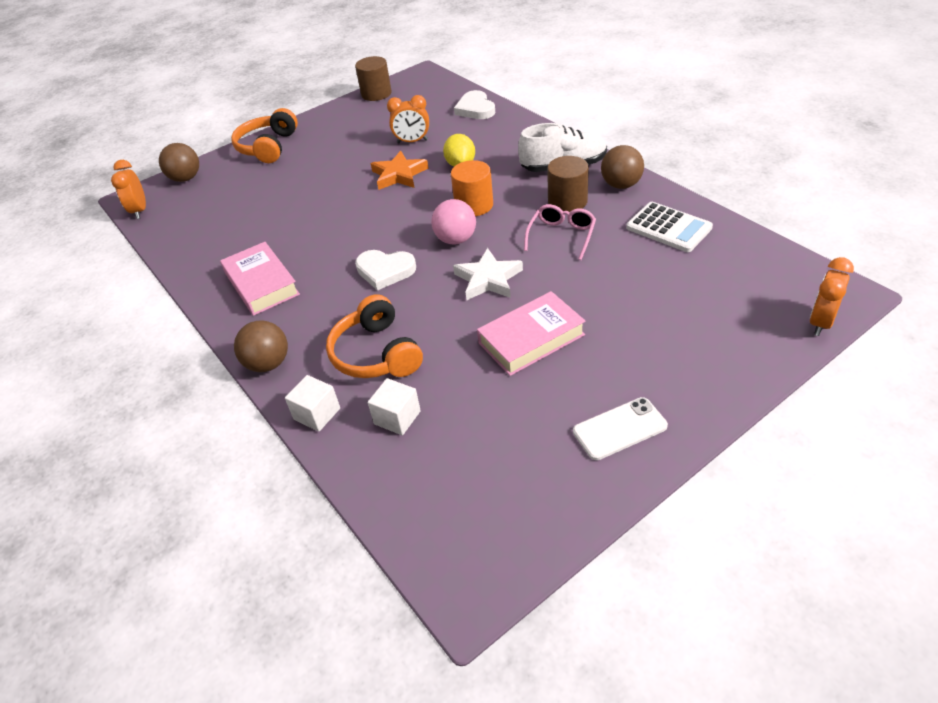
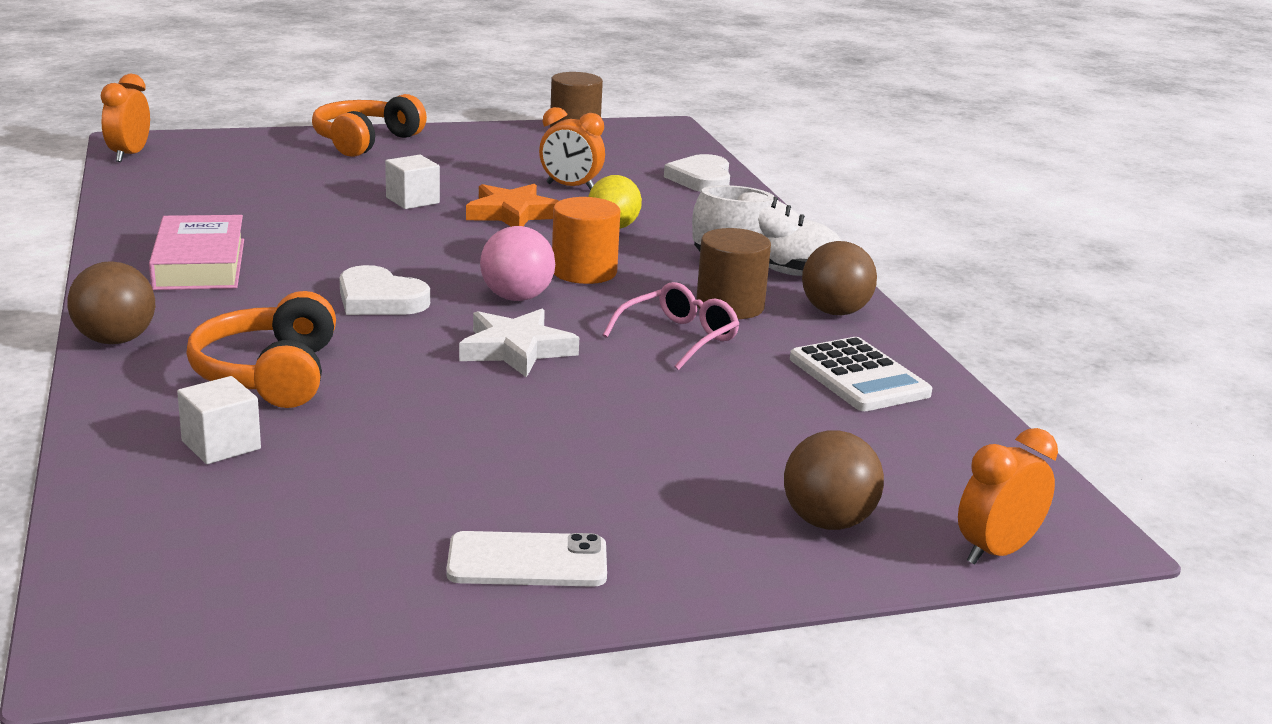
camera: 15 degrees right, 20 degrees down
(186, 178) = (223, 142): brown ball -> brown ball (827, 522)
(317, 414) = (119, 407): white cube -> white cube (412, 200)
(531, 339) = (506, 427): pink book -> none

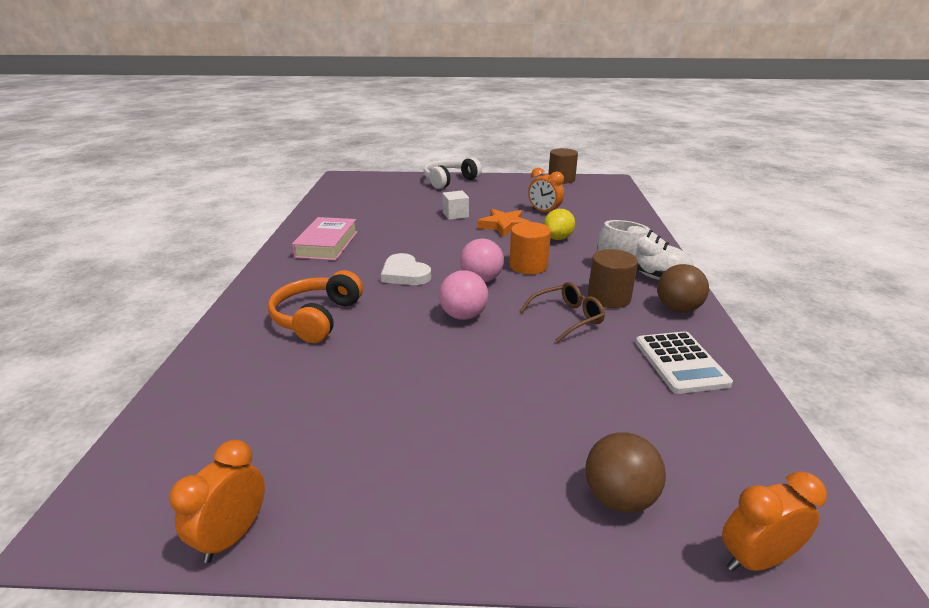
camera: 20 degrees right, 5 degrees up
(115, 340) = (256, 286): brown ball -> none
(129, 155) = (334, 183): orange clock -> orange clock (232, 536)
(221, 445) = (260, 365): white cube -> none
(365, 141) = (449, 181): orange headphones -> white headphones
(516, 349) = (463, 316): white star -> pink ball
(527, 561) = (385, 496): white phone -> none
(679, 338) = (567, 318): pink glasses -> brown glasses
(701, 179) = (621, 212): white heart -> none

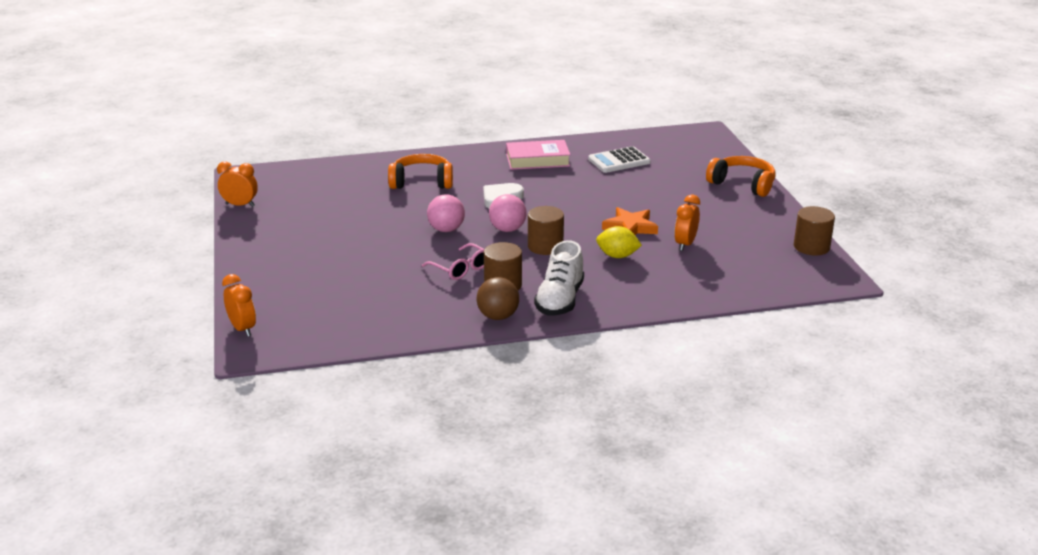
camera: 75 degrees right, 0 degrees up
(449, 181) = (742, 184): white headphones -> orange headphones
(455, 215) = (642, 201): white cube -> none
(528, 266) = (545, 246): orange cylinder -> brown cylinder
(567, 318) = (460, 269): brown glasses -> pink glasses
(619, 497) = (277, 292): brown ball -> none
(680, 363) = (413, 315): white calculator -> white calculator (619, 161)

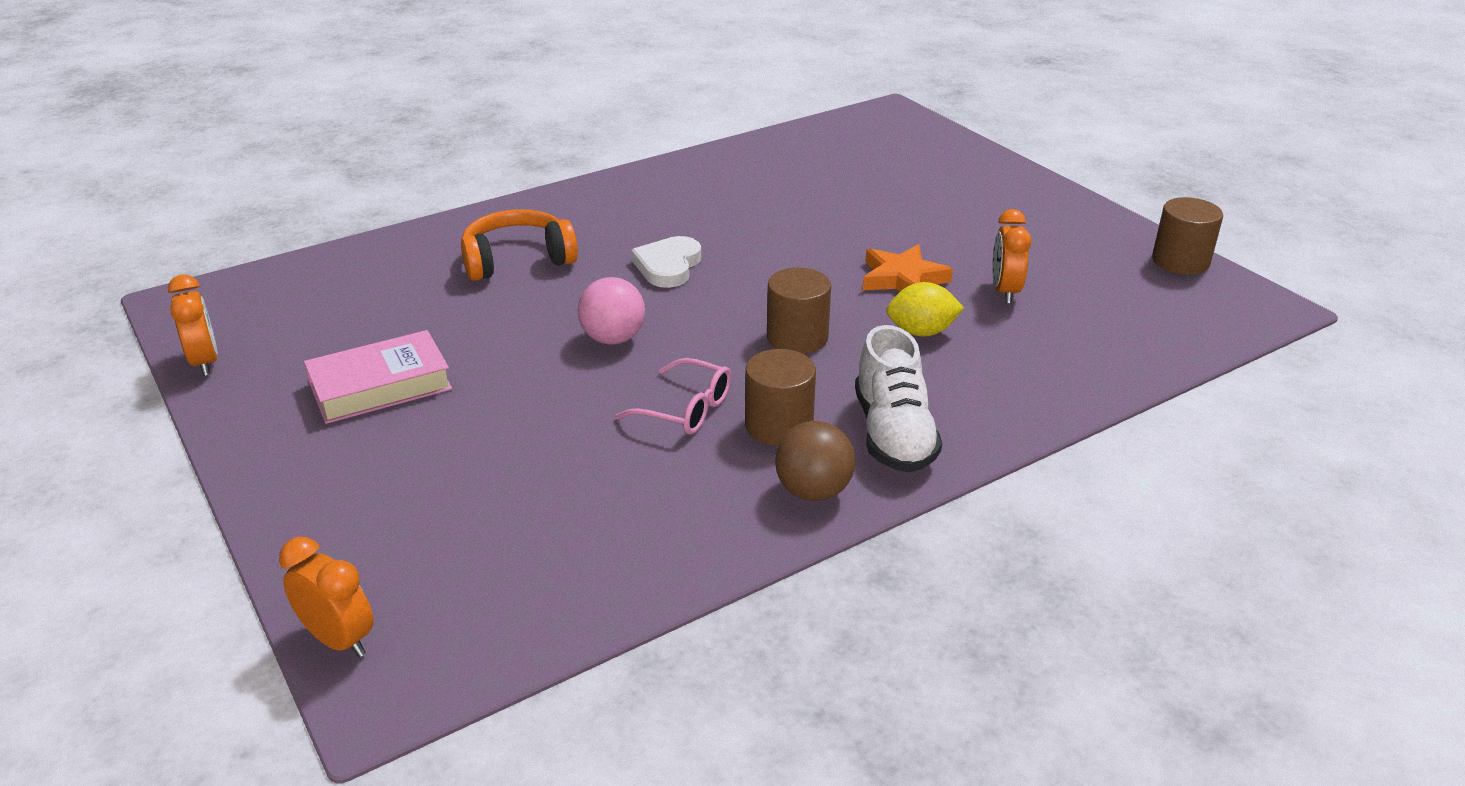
camera: 20 degrees left, 5 degrees up
(240, 205) = (205, 362): orange clock -> orange clock turned 75 degrees clockwise
(507, 229) = (715, 318): pink ball -> none
(537, 160) = (681, 192): pink book -> pink book (380, 386)
(619, 161) = (803, 173): white calculator -> none
(742, 184) = (1004, 181): orange headphones -> none

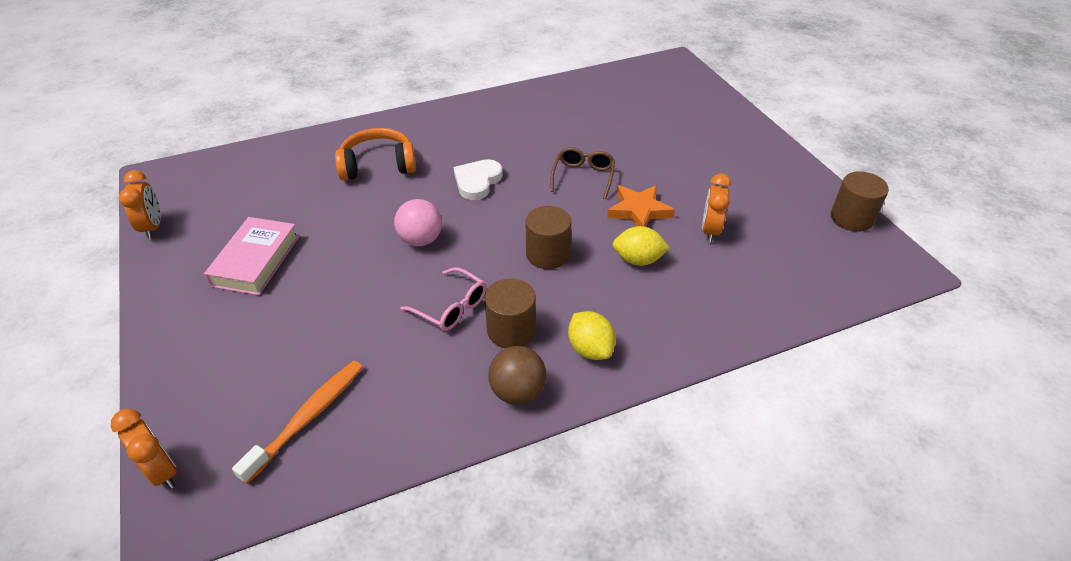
camera: 10 degrees right, 10 degrees up
(380, 386) = (256, 261): pink book -> pink book turned 60 degrees counterclockwise
(530, 554) = (308, 417): none -> orange toothbrush
(813, 248) = (583, 177): none -> brown glasses
(893, 434) = (590, 349): white shoe -> yellow lemon

